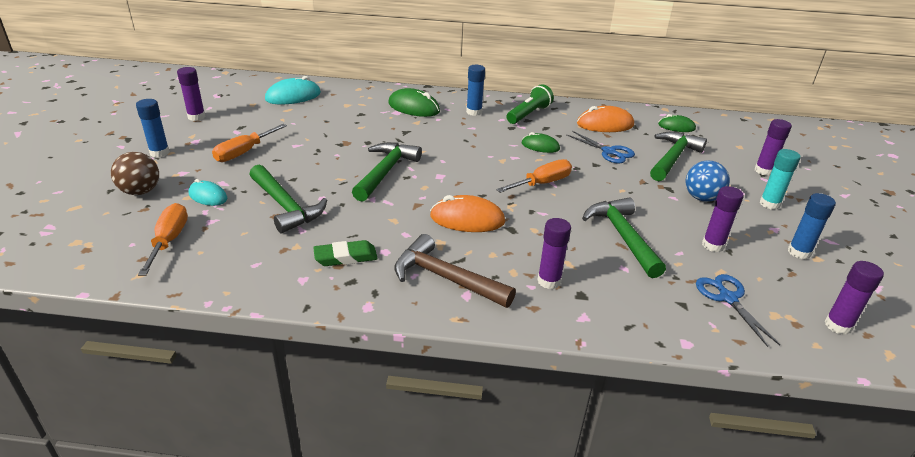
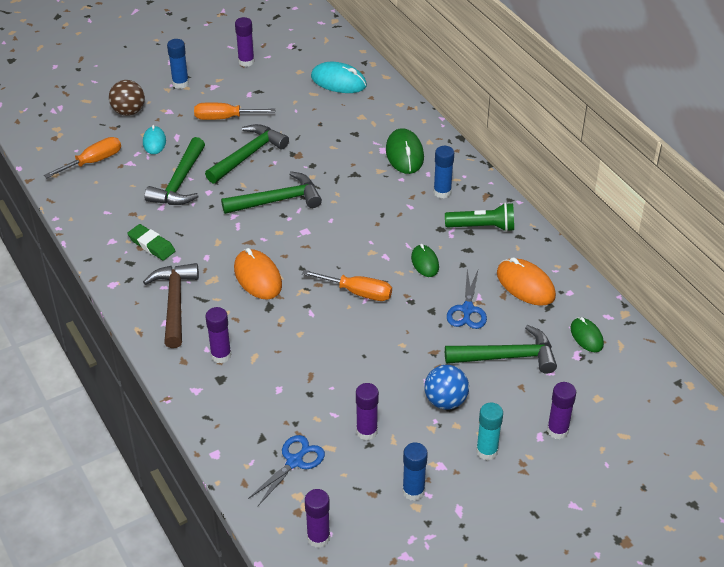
camera: 55 degrees right, 10 degrees up
(623, 236) = (323, 372): green hammer -> green hammer (248, 155)

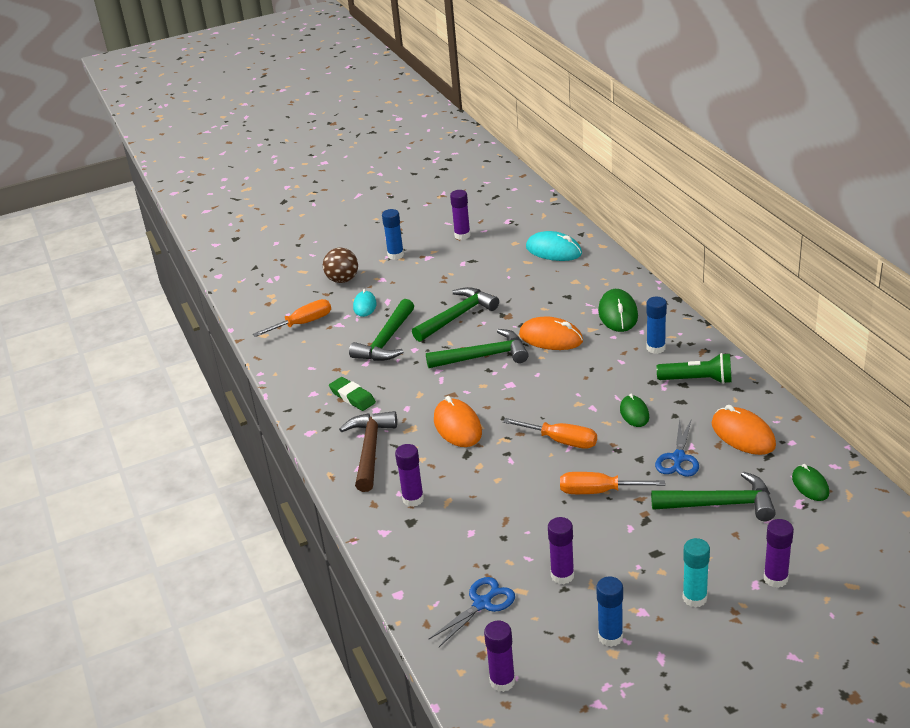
camera: 10 degrees right, 10 degrees down
(224, 118) = (436, 284): orange screwdriver -> orange screwdriver (598, 491)
(341, 180) = (551, 338): none -> orange mouse
(445, 401) = (650, 547): blue ball -> none

